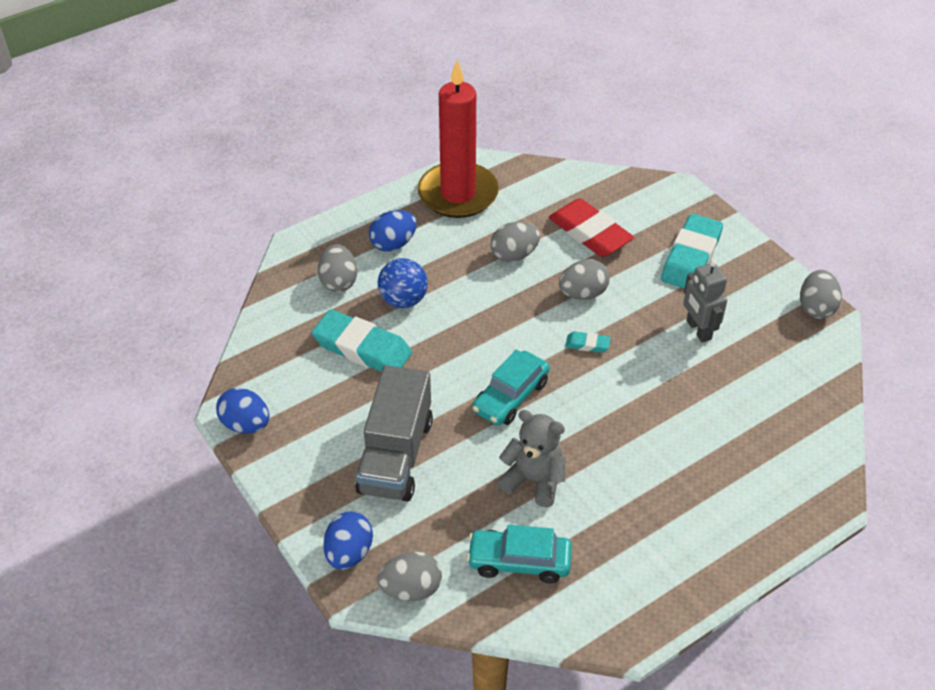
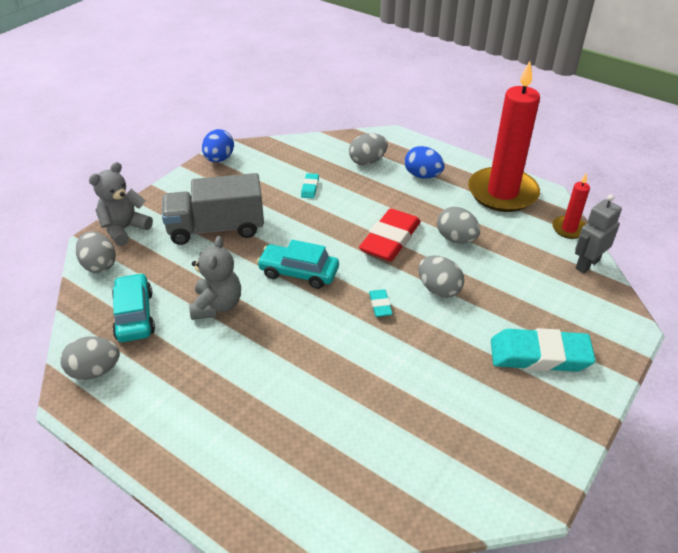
camera: 70 degrees right, 5 degrees down
(349, 553) = (124, 229): blue egg -> grey teddy bear
(362, 348) = (310, 188): turquoise eraser -> turquoise eraser, size x0.45
(403, 300) = (368, 194): blue ball -> none
(538, 171) = (569, 229): none -> red candle
(590, 233) = (517, 278): red eraser -> red eraser (390, 240)
(698, 330) = (443, 380): grey robot -> grey robot (587, 264)
(816, 308) = (540, 480): grey egg -> grey egg (95, 371)

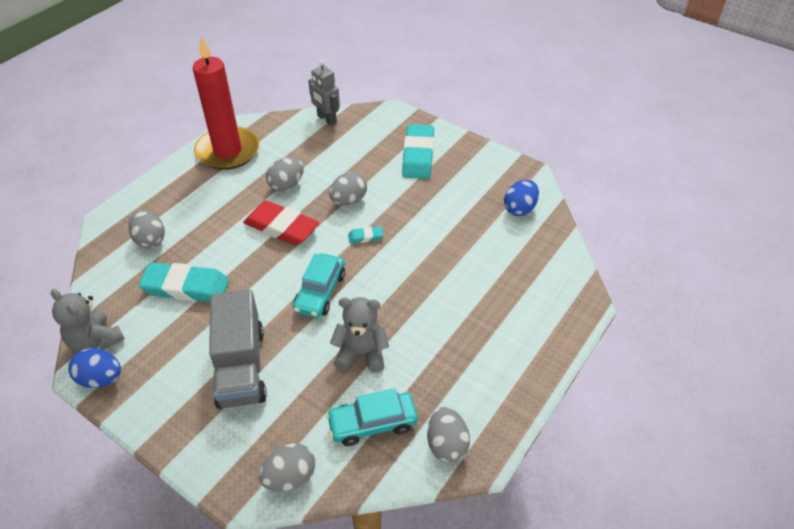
camera: 90 degrees left, 5 degrees up
(124, 229) = (226, 463): grey teddy bear -> grey teddy bear (95, 341)
(310, 188) = (186, 287): turquoise eraser -> turquoise eraser, size x2.21
(422, 175) = (187, 200): blue egg -> blue egg (519, 209)
(569, 229) = (284, 121): red candle -> none

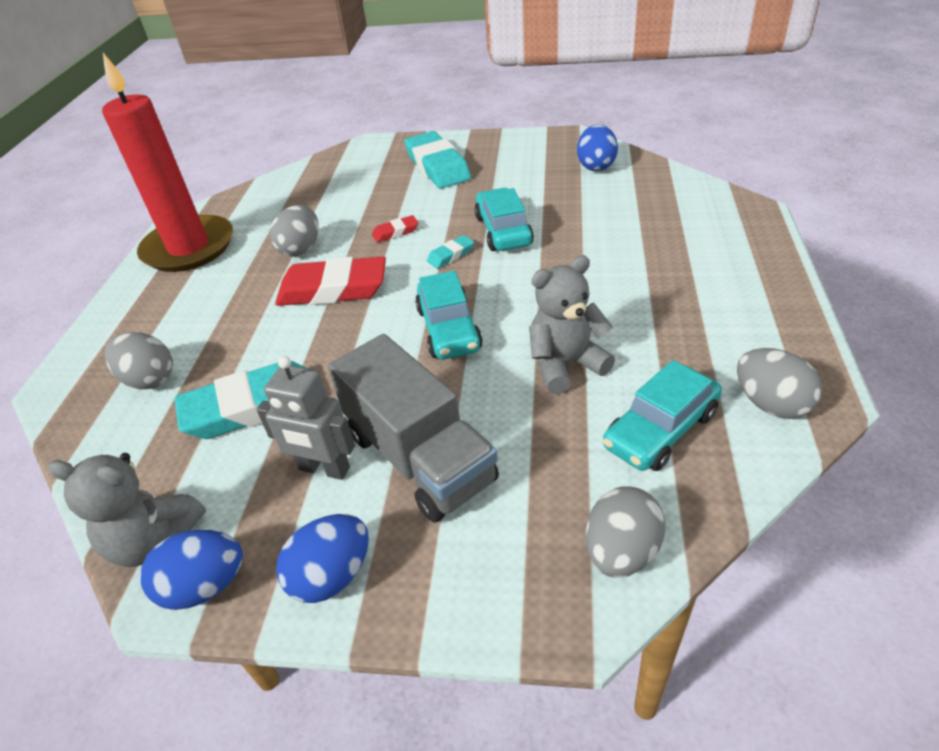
camera: 25 degrees left, 5 degrees down
(155, 407) = (332, 576): none -> blue egg
(326, 119) = (295, 176): grey robot -> grey robot (324, 469)
(348, 200) = (395, 232): grey egg -> red eraser
(412, 234) = (503, 231): none -> turquoise car

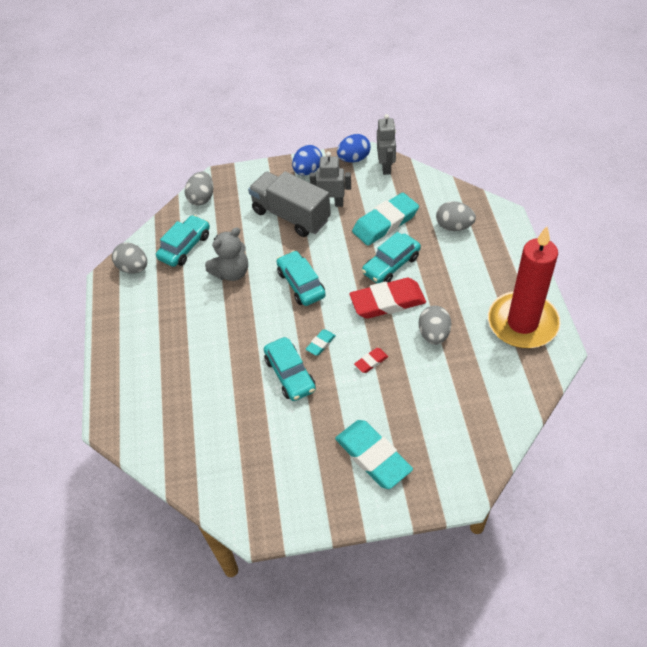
camera: 165 degrees right, 10 degrees up
(154, 540) = (386, 167): grey teddy bear -> grey robot
(293, 336) = (391, 265): none -> turquoise car
(596, 166) = (228, 473): blue egg -> none

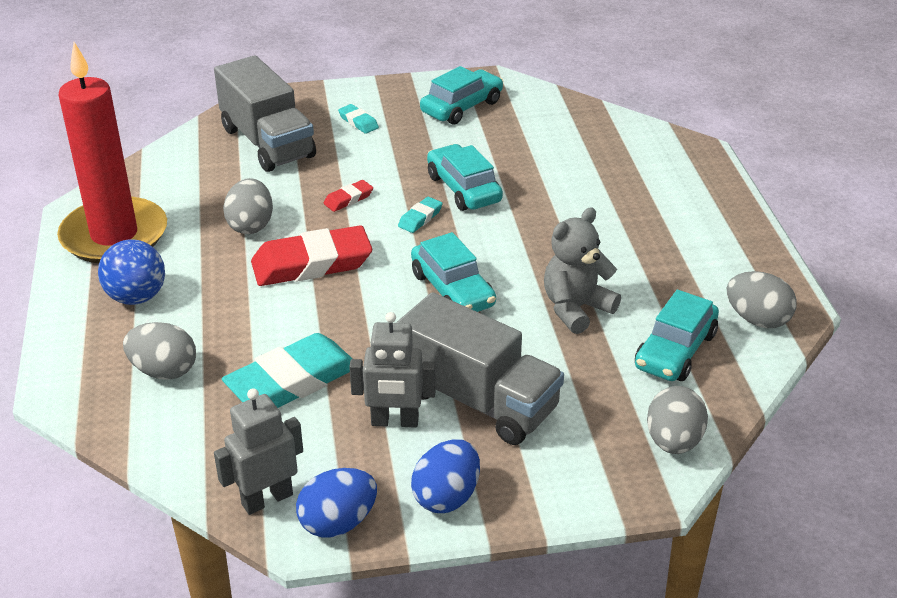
camera: 175 degrees right, 15 degrees down
(373, 456) = (358, 122): turquoise eraser -> turquoise eraser, size x0.45
(386, 167) = (267, 499): grey robot -> grey robot turned 60 degrees clockwise
(391, 265) = (295, 313): turquoise car -> turquoise car (462, 107)
(443, 427) = (267, 143): none -> grey truck
(487, 273) = (136, 297): none -> blue ball

